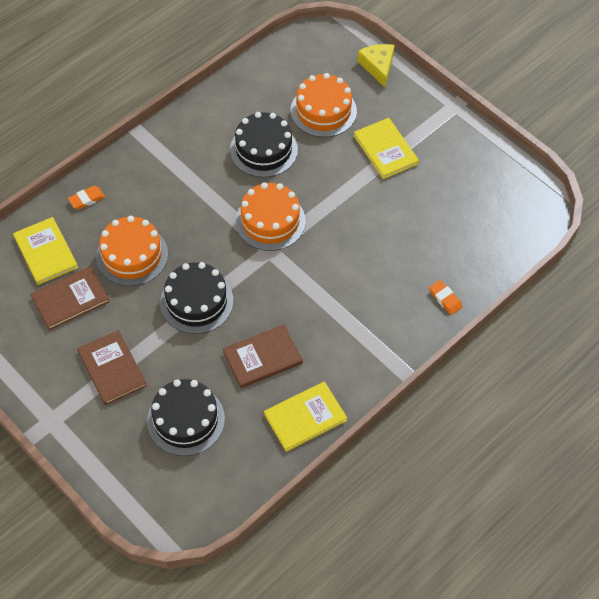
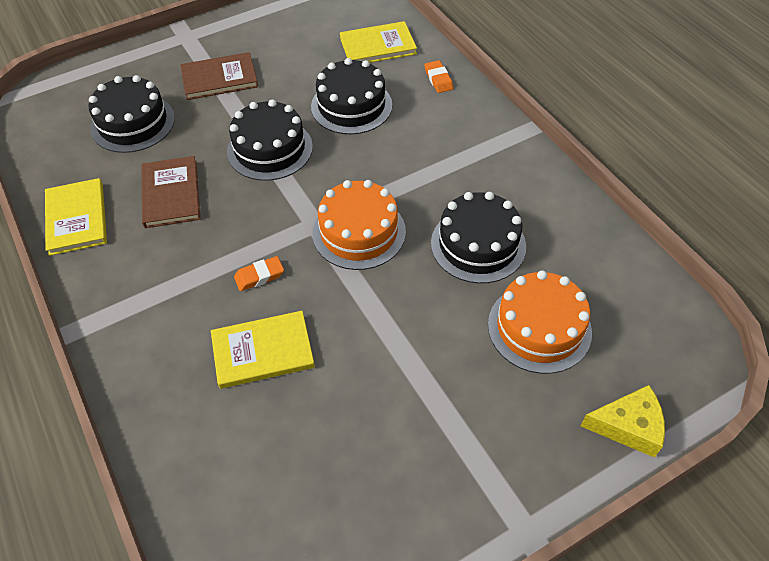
camera: 105 degrees right, 5 degrees down
(70, 299) = (313, 58): brown book -> none
(132, 255) = (351, 106): orange cake -> black cake
(385, 150) = (448, 395): yellow book -> yellow book (263, 351)
(445, 299) = (158, 409): orange eraser -> orange eraser (259, 276)

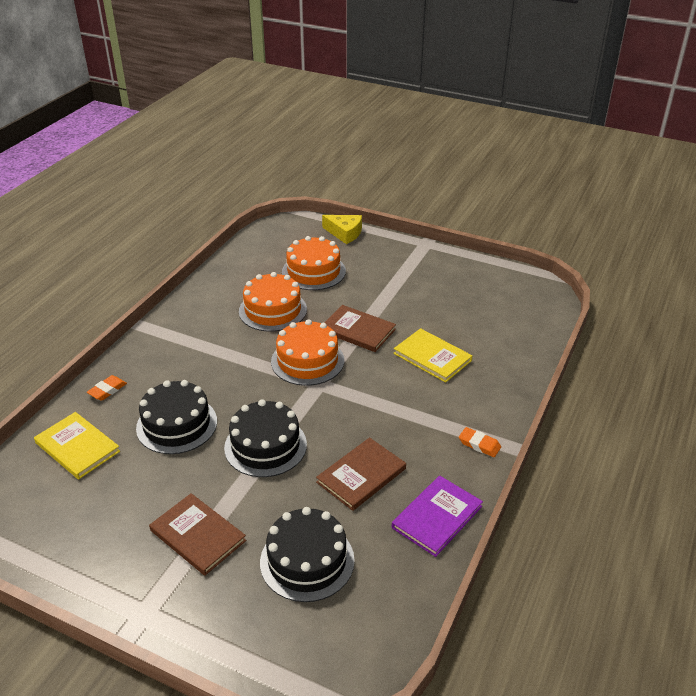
camera: 125 degrees left, 15 degrees down
(77, 218) = (437, 517): yellow book -> purple book
(259, 276) = (385, 386): orange eraser -> orange eraser (479, 444)
(373, 306) = (358, 330): none -> brown book
(478, 244) = (273, 310): black cake -> orange cake
(628, 426) = (345, 233): yellow cheese -> yellow cheese turned 150 degrees clockwise

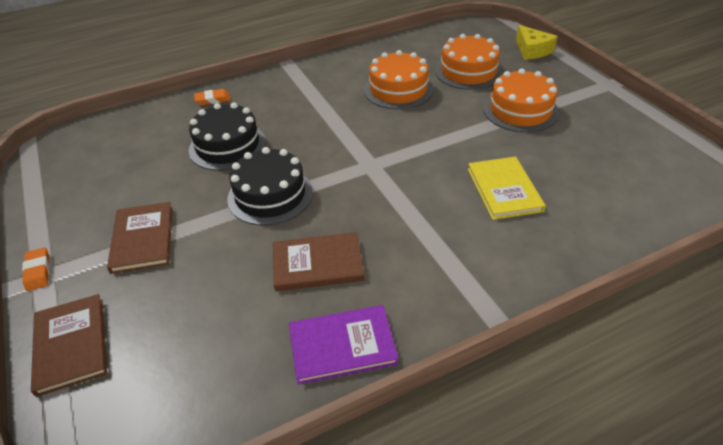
camera: 40 degrees right, 5 degrees up
(77, 447) = (149, 130): yellow book -> none
(307, 361) = (382, 142): orange cake -> orange cake (520, 110)
(307, 561) = (190, 312): black cake -> none
(358, 330) = (455, 135): brown book -> brown book (71, 345)
(479, 444) = (463, 299): orange eraser -> orange eraser (38, 271)

